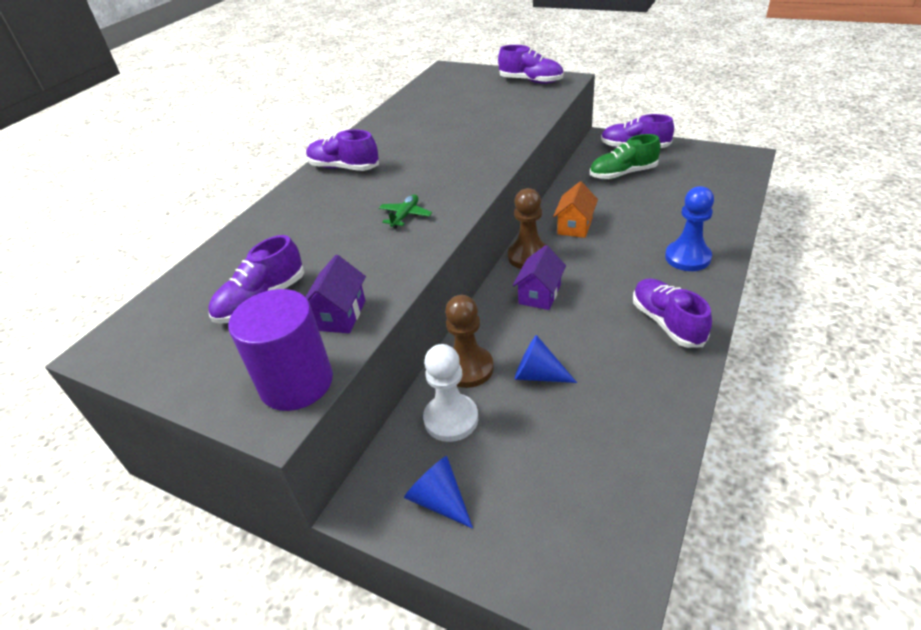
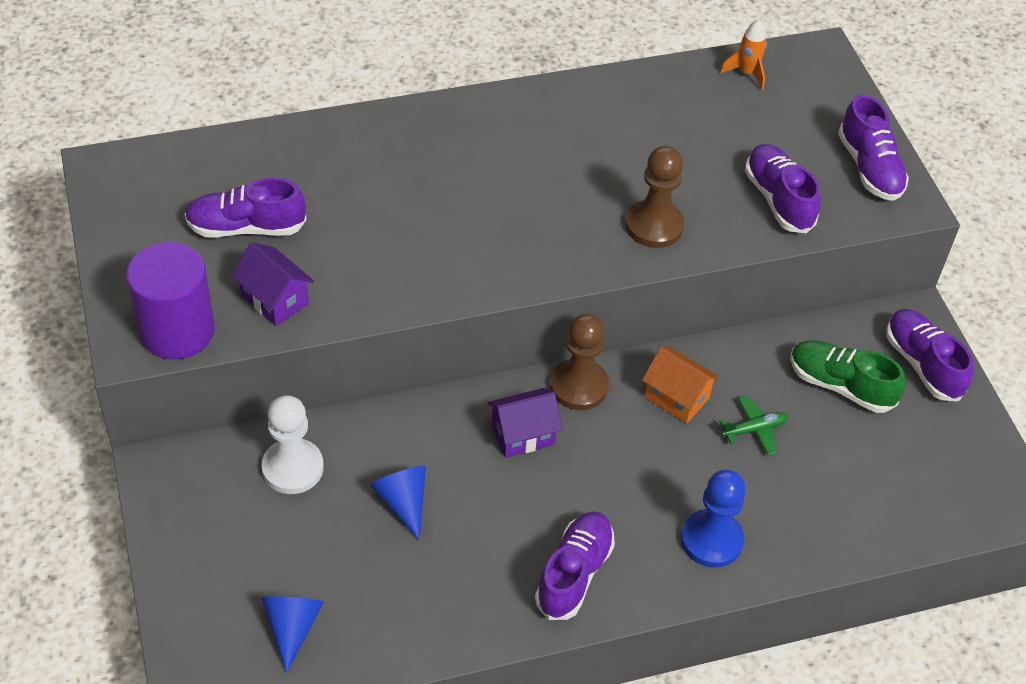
camera: 40 degrees right, 10 degrees up
(339, 315) = (275, 300): purple house -> purple house turned 75 degrees clockwise
(344, 168) = (499, 125): purple shoe -> purple shoe (778, 199)
(405, 216) = (459, 243): green plane -> green plane (754, 430)
(427, 89) = (746, 73): none -> orange rocket
(439, 500) = (203, 517): blue cone -> blue cone (292, 628)
(468, 368) = (364, 440): brown pawn -> brown pawn (654, 226)
(575, 226) = (676, 397): orange house -> orange house turned 60 degrees clockwise

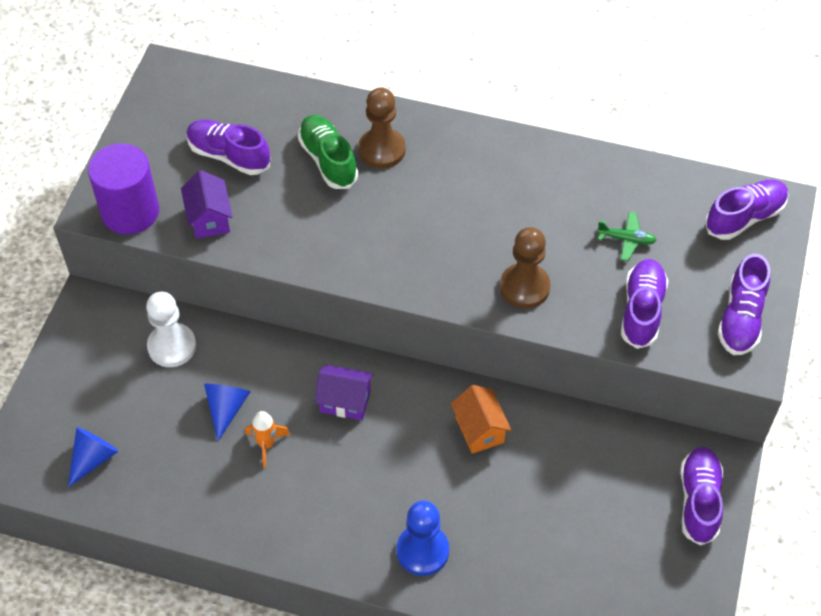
camera: 35 degrees right, 5 degrees up
(574, 574) = (305, 522): purple shoe -> purple shoe (744, 217)
(579, 386) = (413, 385): brown pawn -> brown pawn (382, 150)
(746, 73) = (700, 193): orange rocket -> orange rocket (266, 444)
(754, 430) = (520, 484): green plane -> green plane (626, 239)
(840, 386) = (616, 484): green shoe -> green shoe (328, 160)

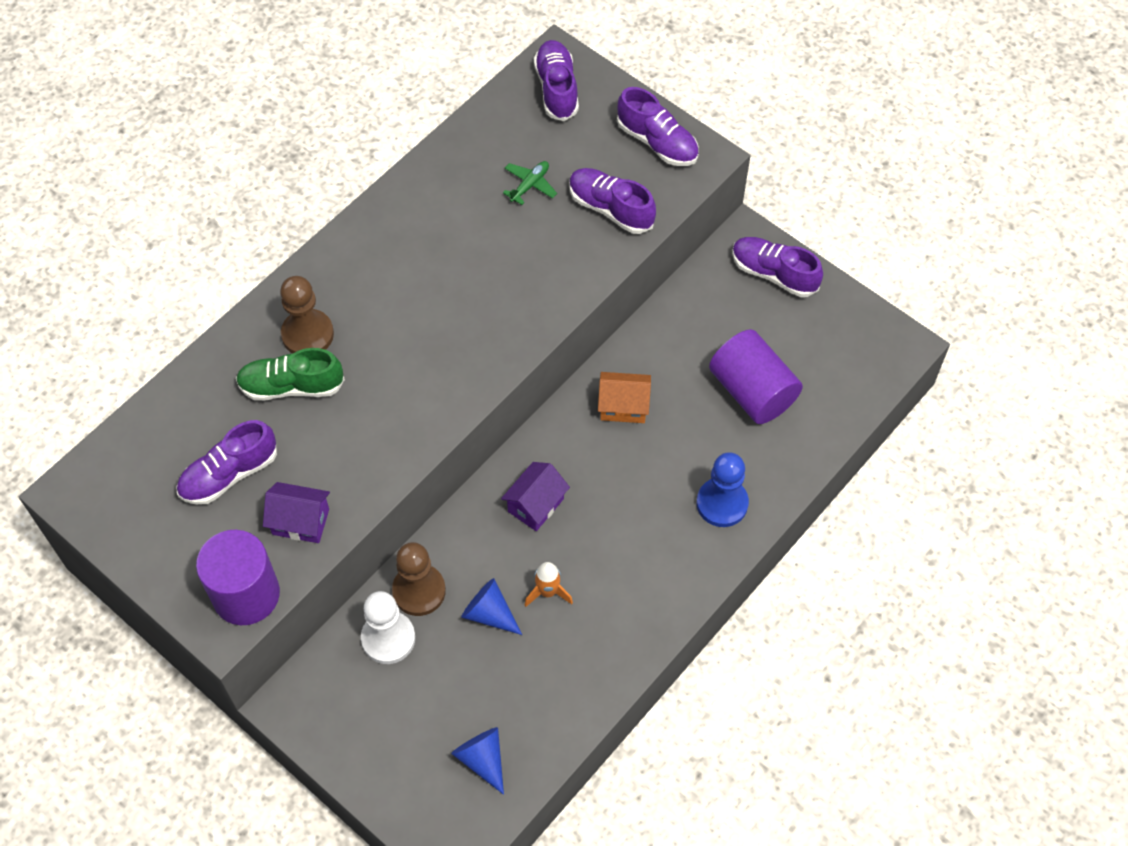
camera: 65 degrees left, 5 degrees up
(524, 287) = (537, 285): brown pawn -> brown pawn (419, 591)
(556, 531) = (752, 391): none -> purple cylinder

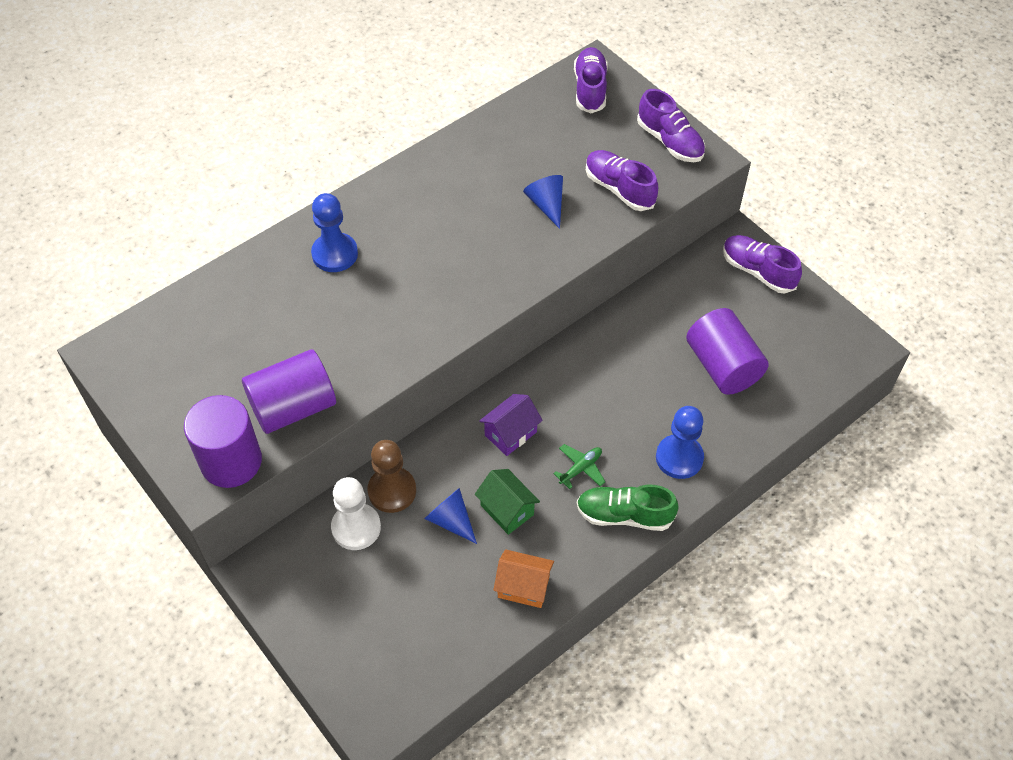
camera: 10 degrees right, 5 degrees down
(229, 474) = (241, 358): purple shoe -> none
(291, 386) = (311, 294): green shoe -> green shoe (624, 515)
(300, 522) = (293, 407): purple house -> purple cylinder
(307, 334) = (335, 254): brown pawn -> blue pawn
(482, 759) = (419, 648): blue cone -> blue cone (546, 205)
(530, 185) = (552, 161): green plane -> green plane (580, 468)
(547, 592) = (507, 510): orange rocket -> green house
(623, 406) = (604, 362): orange house -> orange house (523, 587)

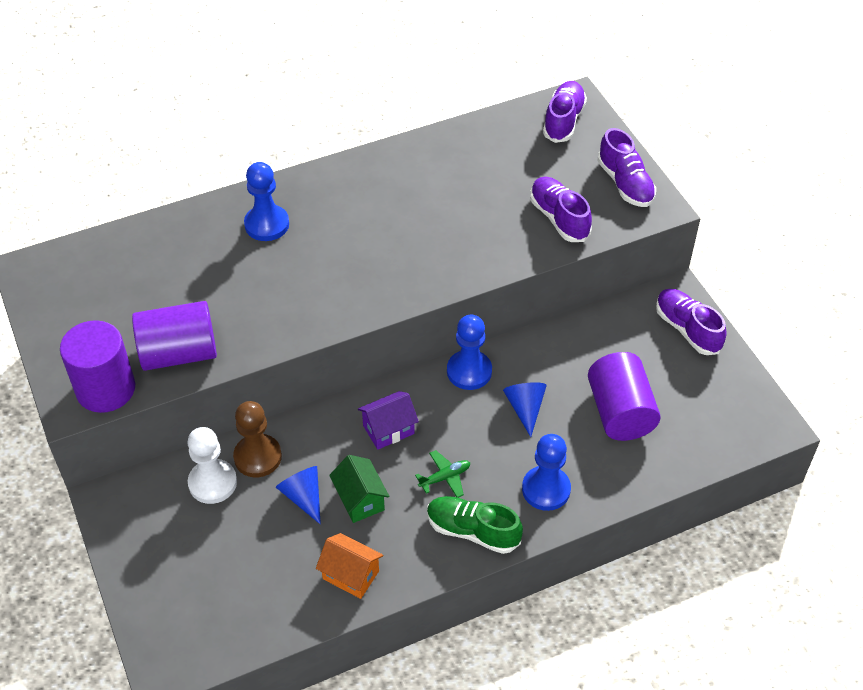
camera: 15 degrees right, 5 degrees down
(546, 205) = (482, 219): blue cone -> blue cone (525, 408)
(568, 358) = (469, 371): none -> blue pawn

